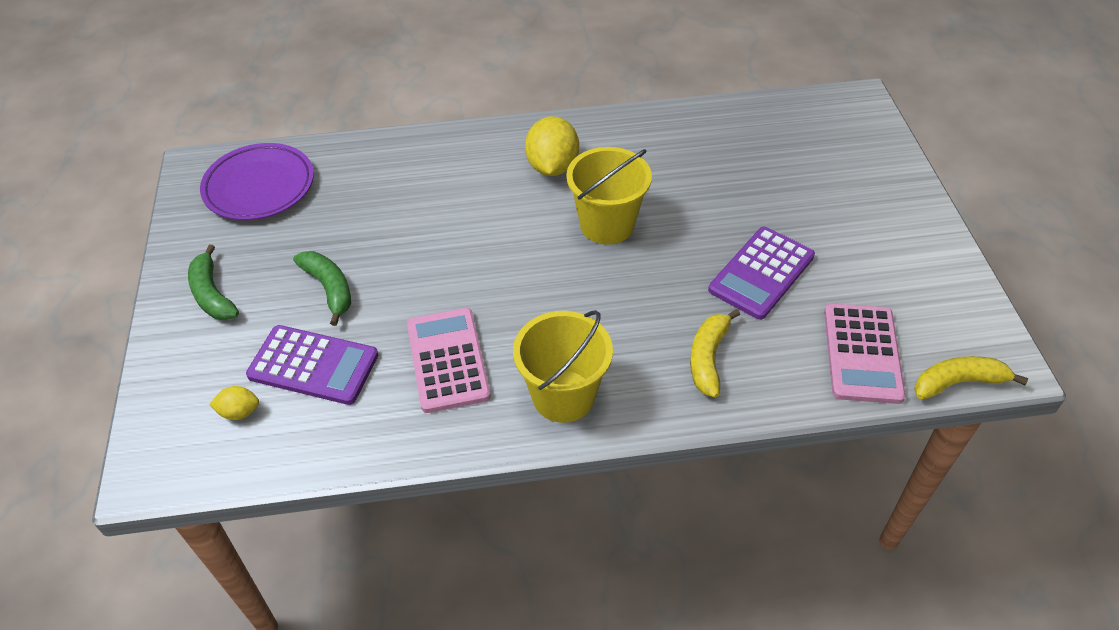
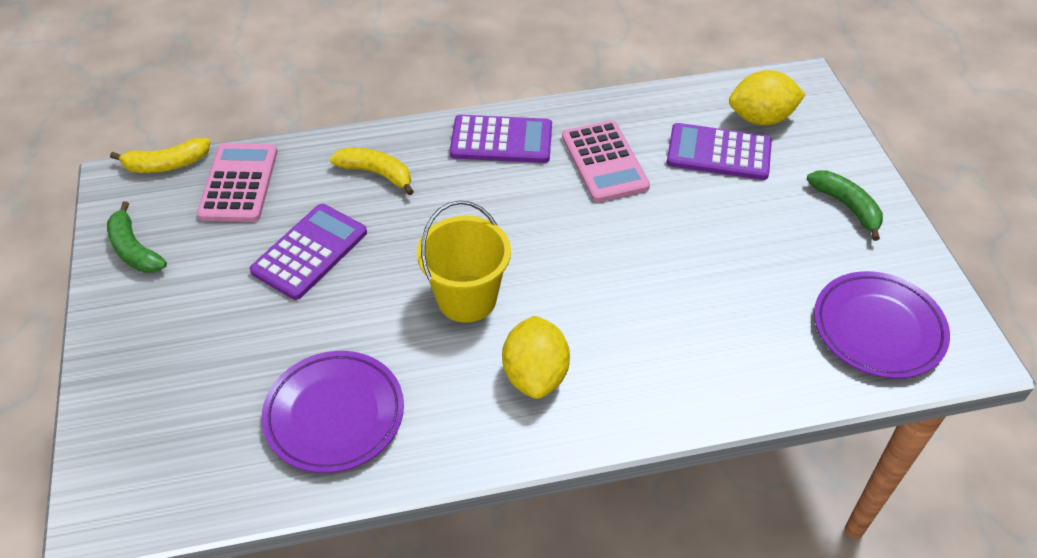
camera: 175 degrees right, 0 degrees up
(239, 412) = (761, 118): yellow lemon -> yellow lemon, size x1.98
(329, 289) = (737, 217): green banana -> green banana (134, 250)
(563, 396) = (501, 140): yellow bucket -> purple calculator
(708, 358) = (376, 173): yellow banana -> yellow banana turned 75 degrees counterclockwise
(709, 148) = (334, 415): none -> purple plate

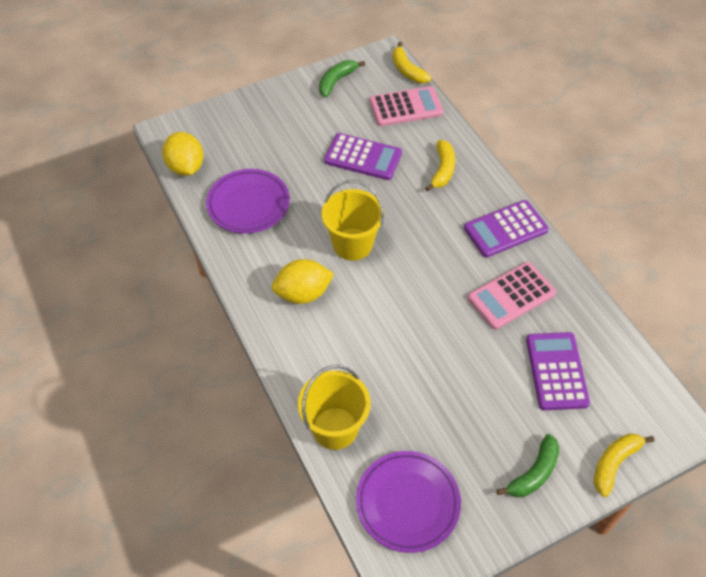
camera: 75 degrees right, 5 degrees up
(501, 140) = (505, 229): purple calculator -> purple calculator turned 75 degrees clockwise
(761, 118) = (614, 398): yellow lemon -> yellow lemon (186, 167)
(765, 382) = (335, 428): none -> yellow bucket
(840, 141) = (614, 463): none -> yellow banana

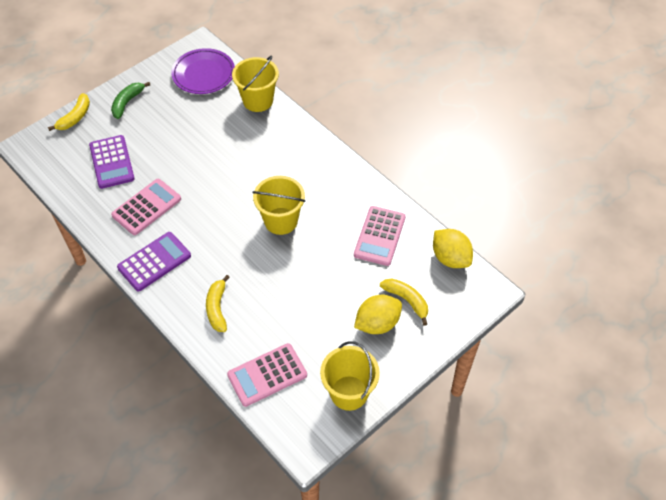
camera: 165 degrees right, 0 degrees up
(248, 204) = (379, 236): purple plate -> pink calculator
(303, 294) = (307, 175): yellow lemon -> yellow lemon (377, 324)
(336, 81) = (349, 393): green banana -> yellow bucket
(363, 157) = (295, 305): purple calculator -> none
(407, 70) = (276, 428): yellow banana -> yellow banana (407, 300)

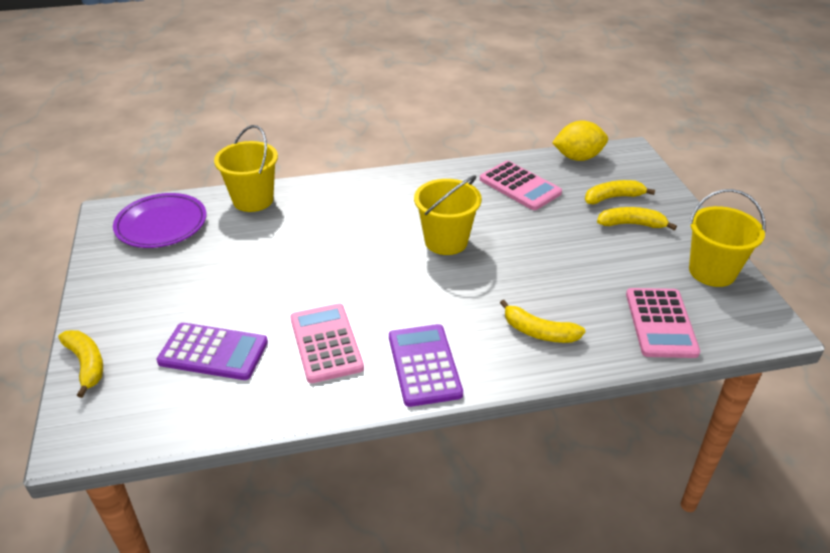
camera: 60 degrees left, 15 degrees down
(127, 102) = (125, 303): green banana -> none
(377, 324) = (631, 224): yellow lemon -> yellow banana

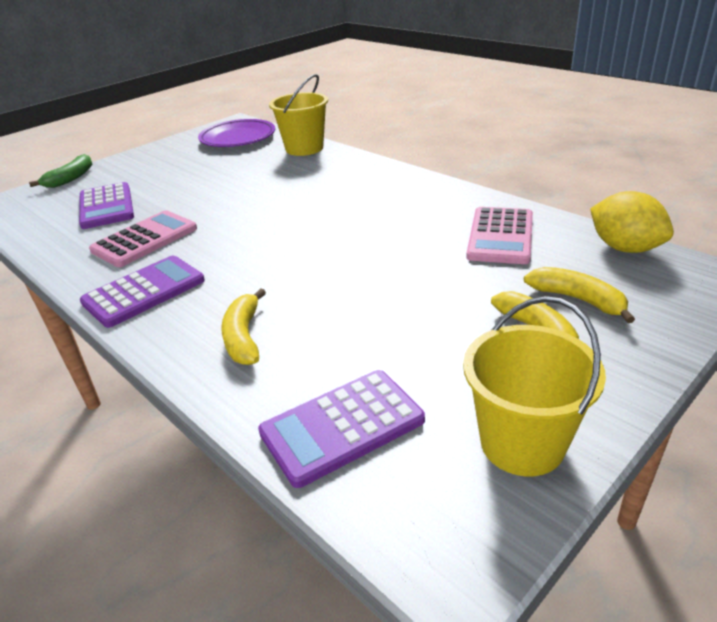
camera: 60 degrees right, 5 degrees down
(87, 364) = (71, 178): yellow banana -> green banana
(446, 241) = (345, 235): yellow bucket -> none
(660, 323) = (342, 426): pink calculator -> purple calculator

